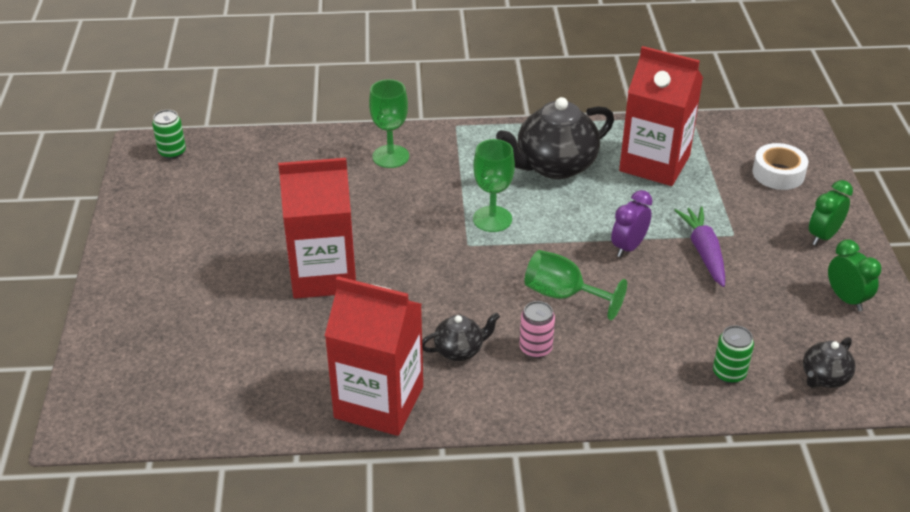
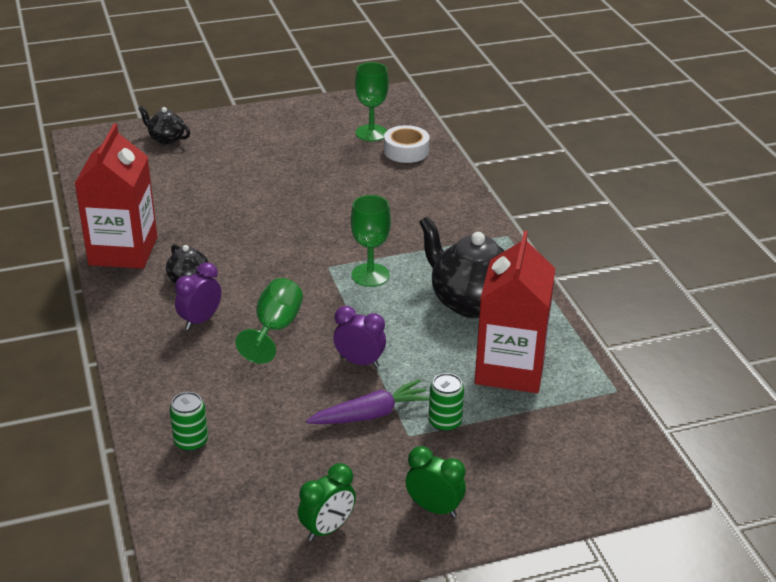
camera: 75 degrees right, 5 degrees down
(172, 152) = (391, 108): green can -> green can (445, 422)
(323, 275) = (263, 202): red carton -> none
(390, 156) = (438, 207): green goblet -> green goblet (371, 133)
(535, 348) = (200, 320): pink can -> purple clock
(778, 173) = (540, 467): white tape -> white tape (406, 151)
(824, 378) = (197, 511): black teapot -> black teapot (166, 139)

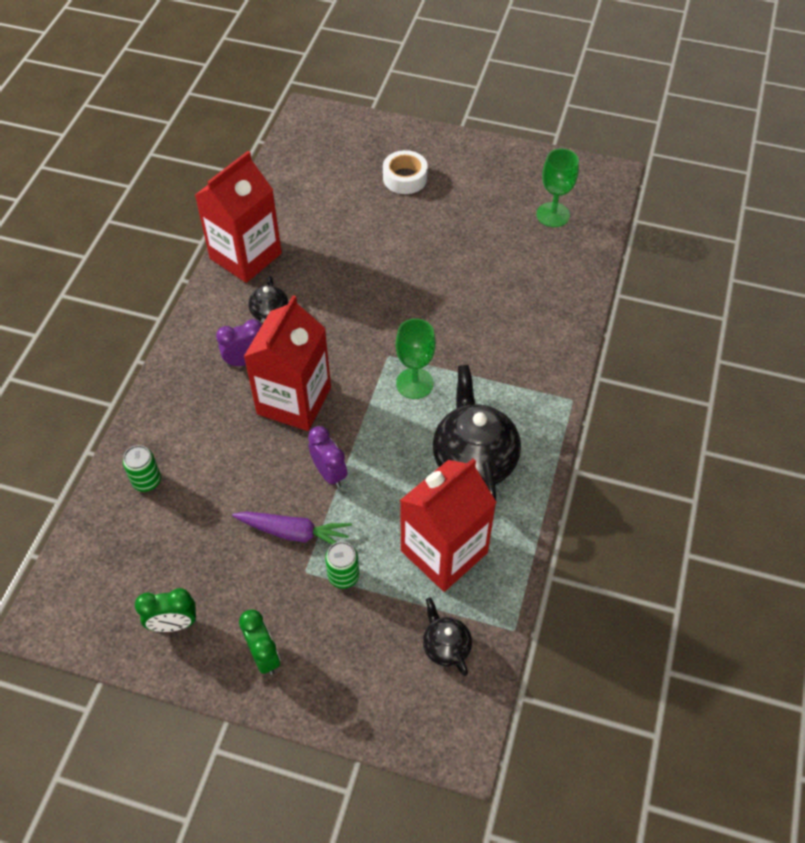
camera: 35 degrees right, 20 degrees up
(166, 139) = (372, 142): black teapot -> black teapot (445, 646)
(275, 328) = (294, 401): green goblet -> red carton
(406, 151) = (566, 251): white tape -> white tape (405, 178)

